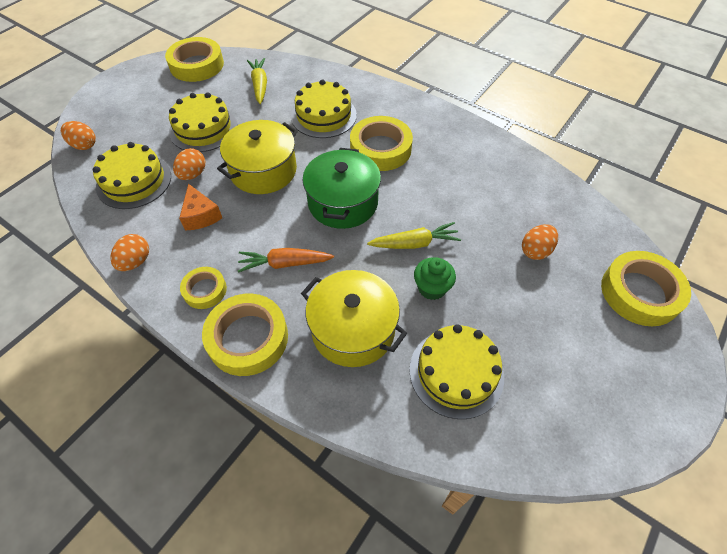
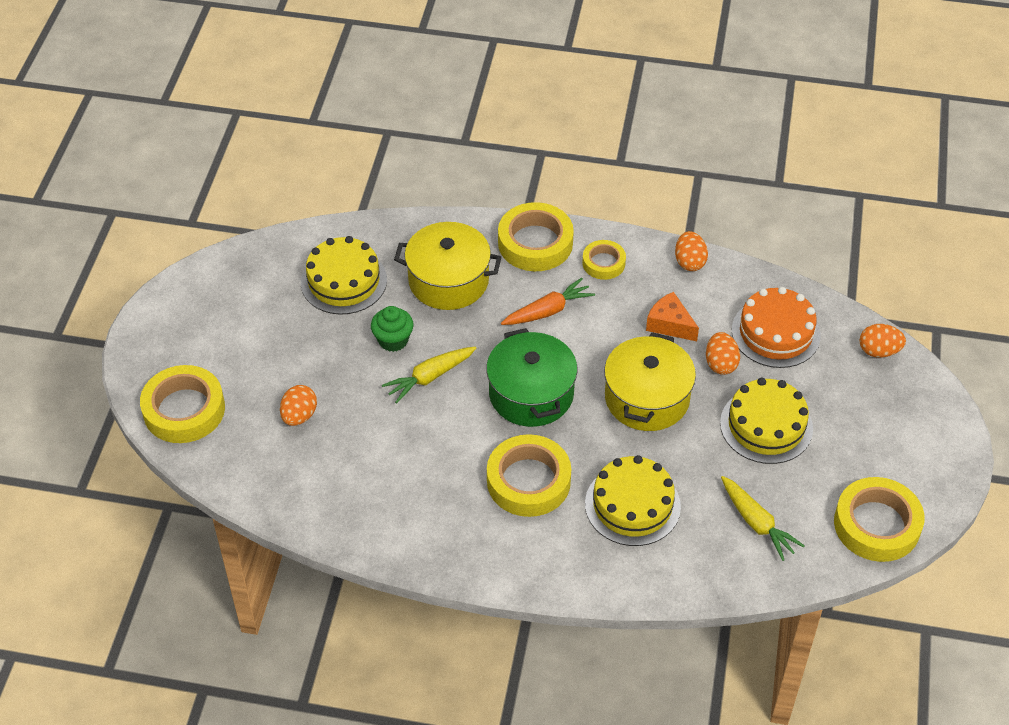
camera: 155 degrees right, 5 degrees down
(134, 181) = (775, 333): yellow cake -> orange cake

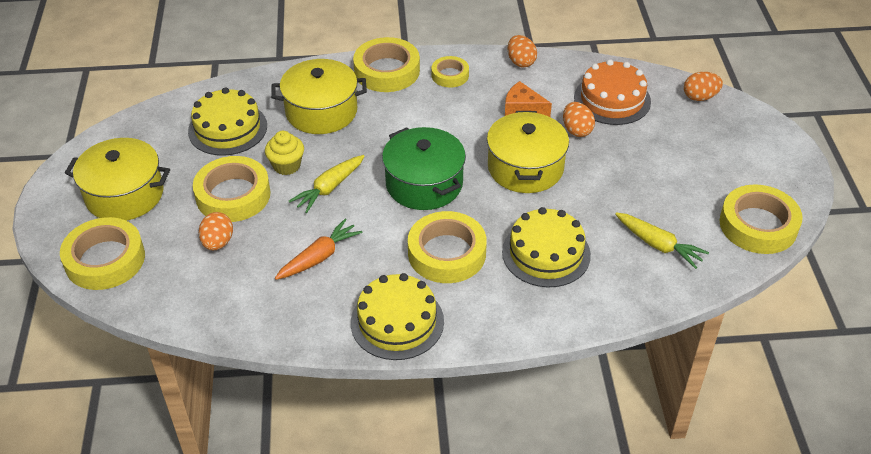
camera: 15 degrees left, 5 degrees down
(219, 339) = (124, 194): none -> yellow pot
(328, 363) = (233, 195): none -> yellow tape
(393, 340) = (286, 166): green cupcake -> yellow cupcake
(548, 311) = (416, 118): orange carrot -> orange carrot (319, 257)
(766, 425) = (633, 169): yellow cake -> yellow cake (397, 322)

